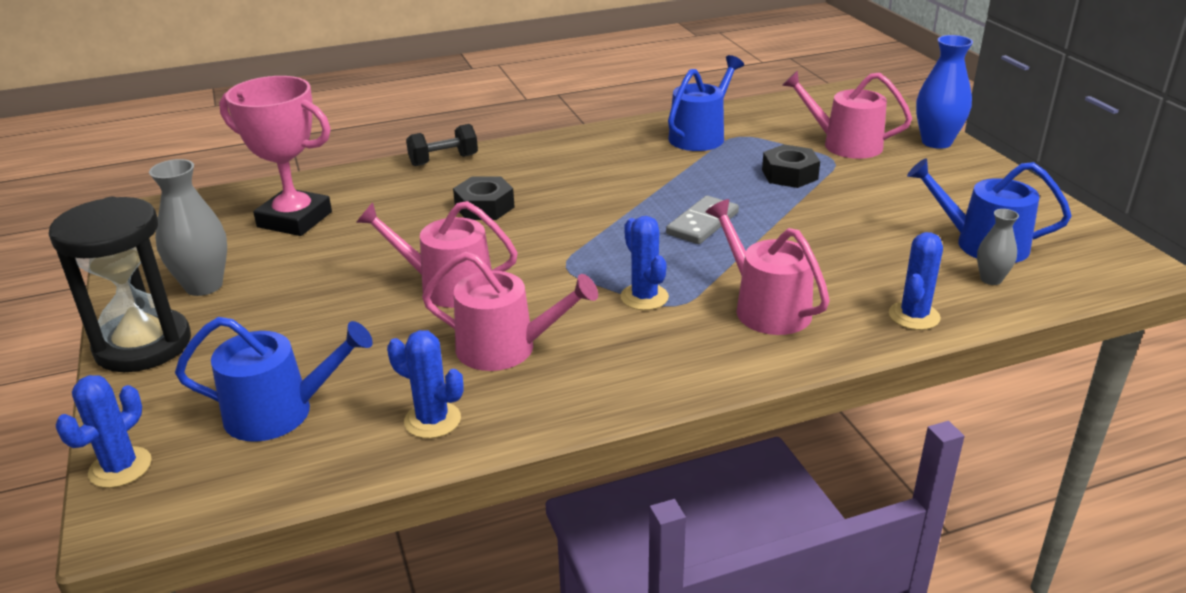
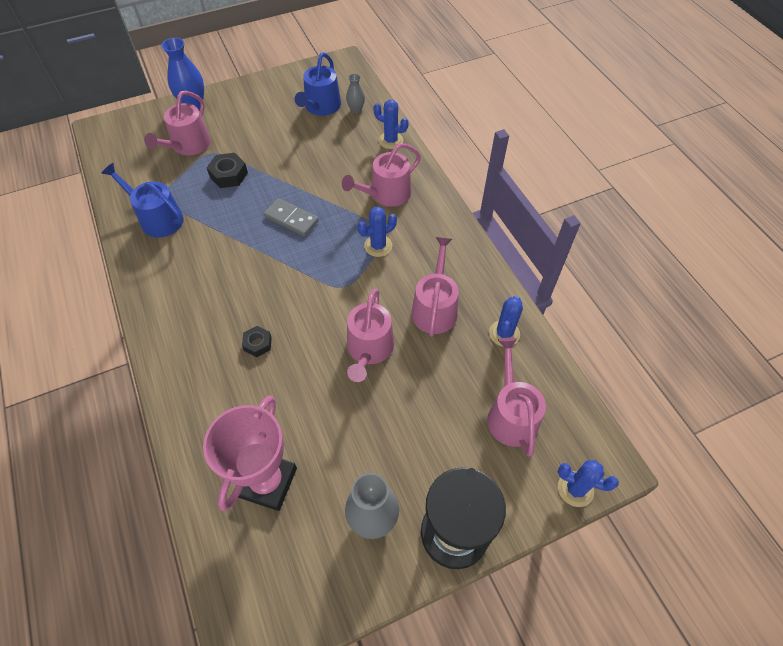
camera: 95 degrees left, 25 degrees up
(279, 412) = (511, 414): blue watering can -> pink watering can
(443, 160) = (169, 387): black dumbbell -> none
(484, 207) = (258, 344): black nut -> black nut, size x0.66

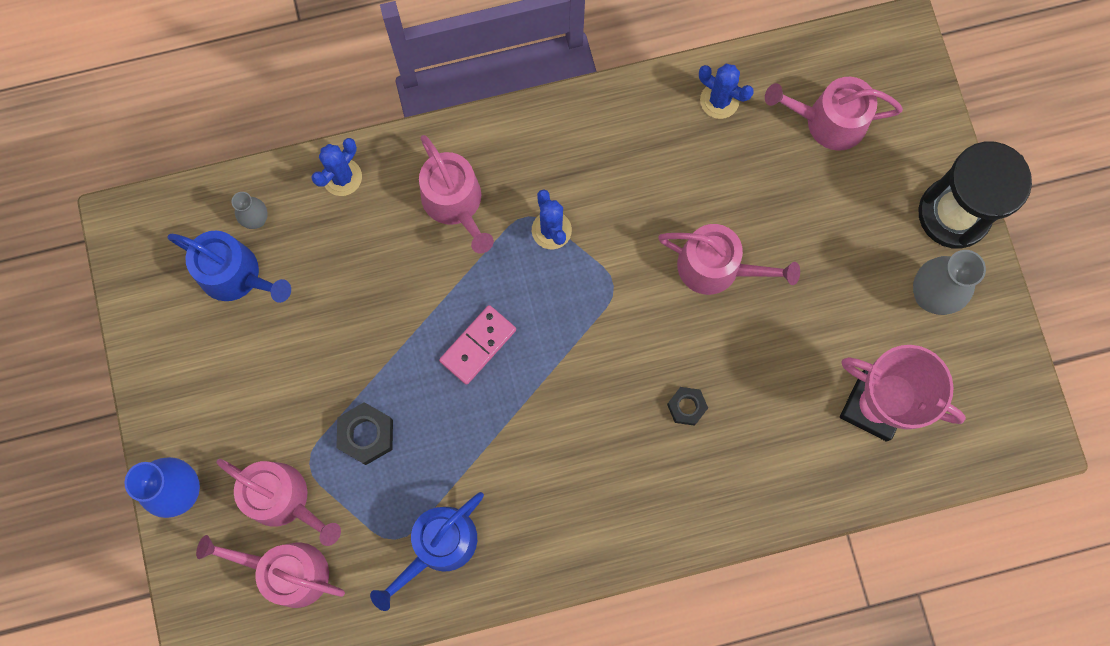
camera: 80 degrees left, 20 degrees up
(291, 219) = (478, 345): grey domino -> pink domino
(435, 308) = (667, 175): pink watering can -> pink watering can (287, 571)
(575, 489) = (922, 79): blue cactus -> none

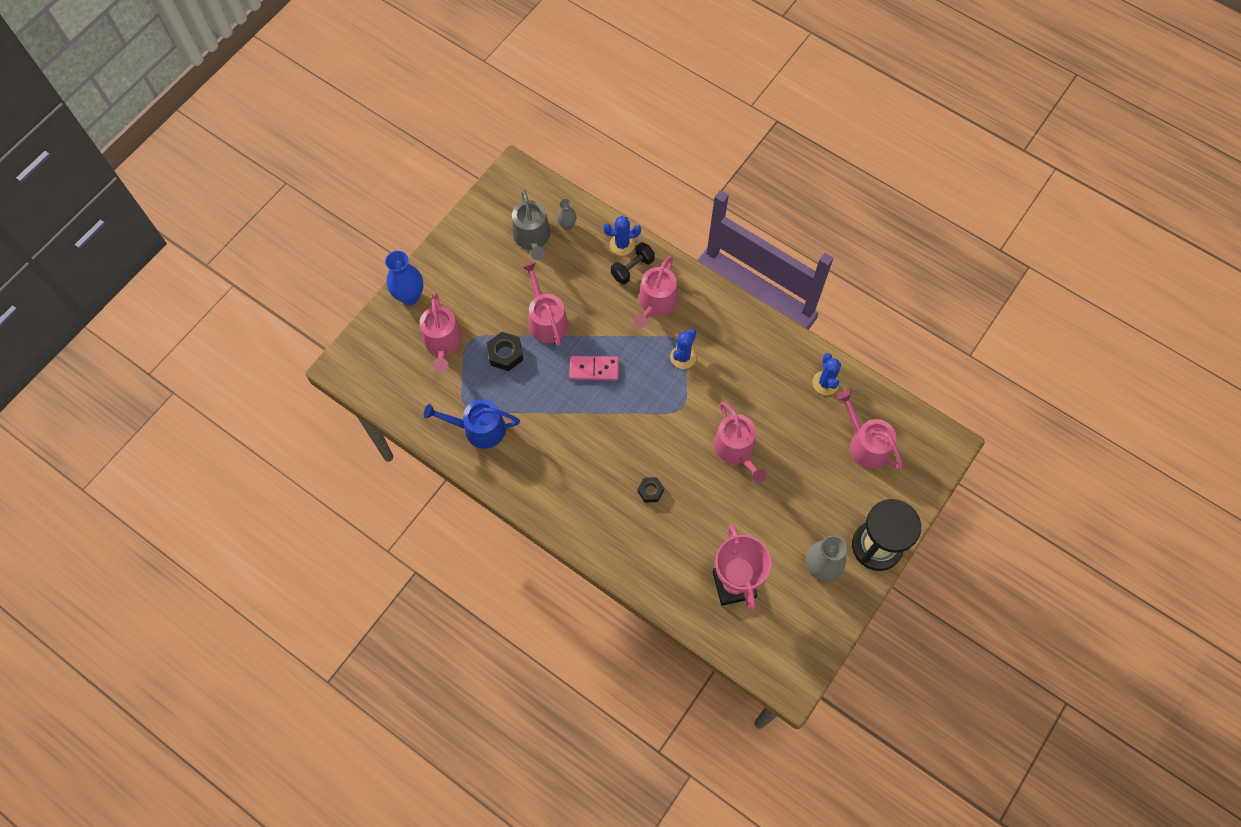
camera: 50 degrees right, 10 degrees down
(236, 275) = (532, 237): blue watering can -> grey watering can
(287, 571) = (410, 371): pink watering can -> pink watering can (546, 320)
(385, 192) = (632, 268): none -> black dumbbell

